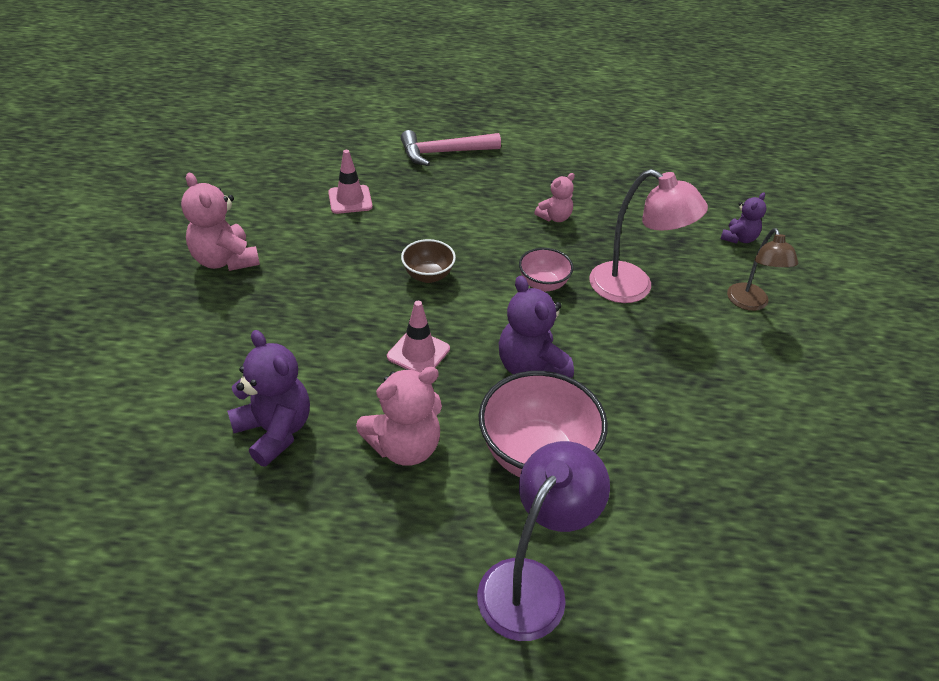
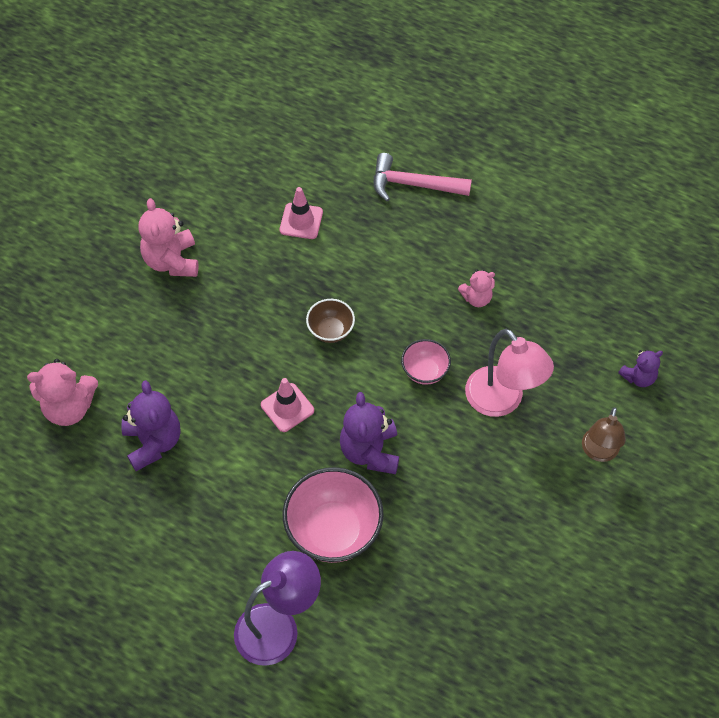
camera: 25 degrees right, 15 degrees up
(405, 446) = (240, 489): pink teddy bear -> pink teddy bear (69, 407)

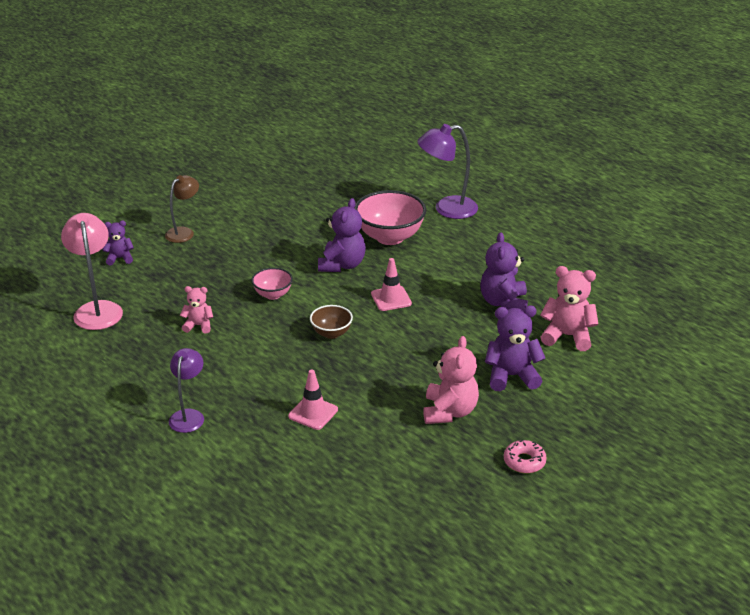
camera: 160 degrees left, 25 degrees down
(88, 224) = (524, 461): none -> pink donut
(120, 326) = (511, 376): none -> purple teddy bear
(413, 184) = (188, 415): pink hammer -> purple lamp
(502, 401) = (228, 268): pink lamp -> pink lamp (97, 309)

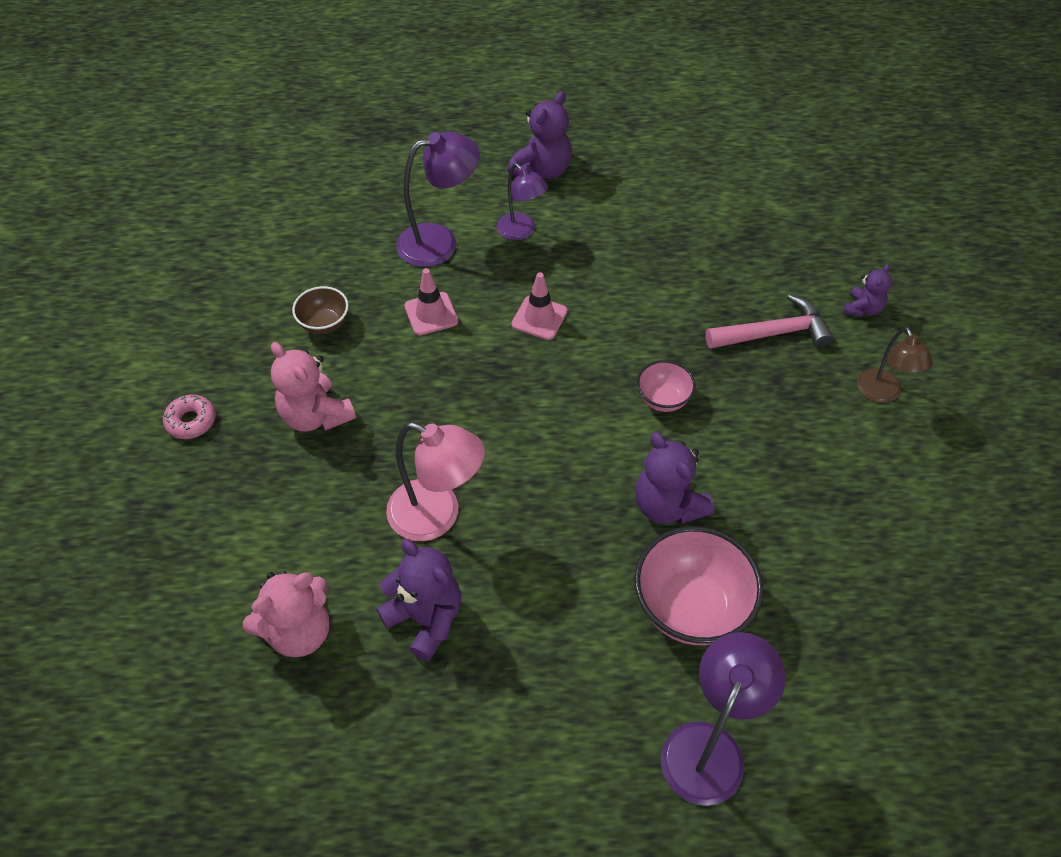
camera: 130 degrees right, 20 degrees up
(97, 309) = (765, 247): pink lamp -> pink lamp (437, 516)
(175, 279) = (773, 333): none -> pink hammer
(198, 325) = (660, 307): pink teddy bear -> none
(241, 448) = (439, 242): none -> purple lamp
(331, 333) = (539, 405): brown bowl -> brown bowl (324, 324)
(391, 299) = (549, 505): pink traffic cone -> pink traffic cone (539, 318)
(511, 376) = (302, 511): purple teddy bear -> purple teddy bear (542, 170)

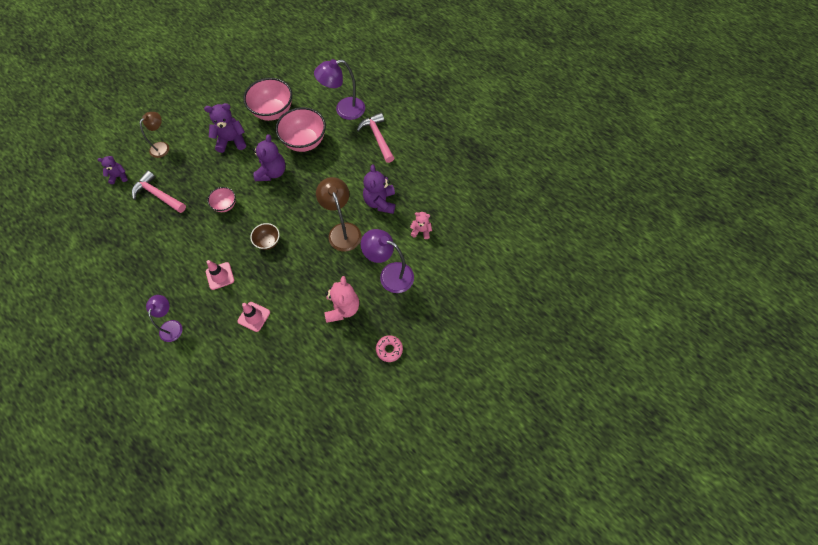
camera: 135 degrees left, 10 degrees up
(299, 631) = (421, 231): pink teddy bear -> pink teddy bear, size x0.59
(324, 324) = (297, 352): brown bowl -> brown bowl (268, 242)
(437, 516) = (342, 231): pink lamp -> brown lamp
(439, 242) = (208, 353): purple lamp -> purple lamp (390, 274)
(542, 170) = (119, 353): purple teddy bear -> purple teddy bear (231, 141)
(572, 747) = (377, 137): none -> pink hammer
(823, 611) = (273, 112): none -> pink bowl

